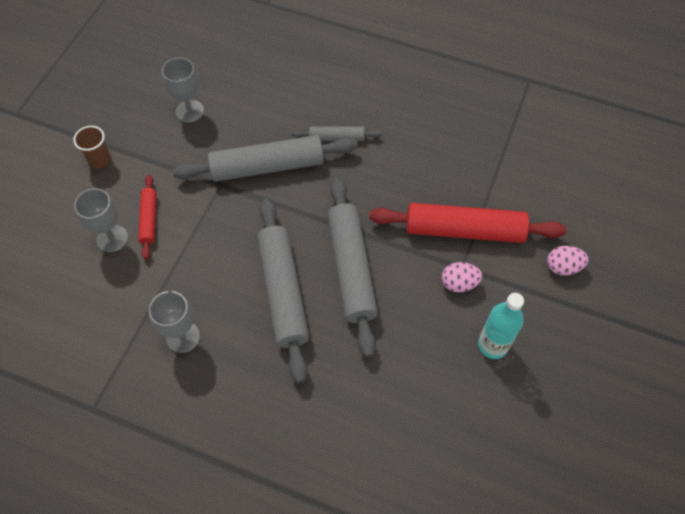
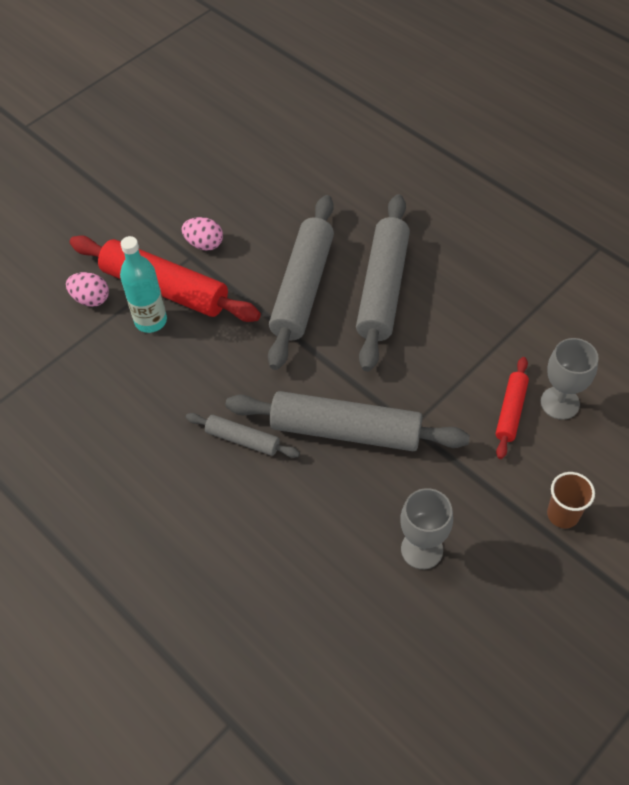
camera: 155 degrees left, 5 degrees down
(183, 337) = (499, 280): grey goblet -> none
(492, 345) = (208, 189): turquoise bottle -> turquoise bottle (151, 321)
(563, 267) = (96, 227): pink egg -> pink egg (91, 299)

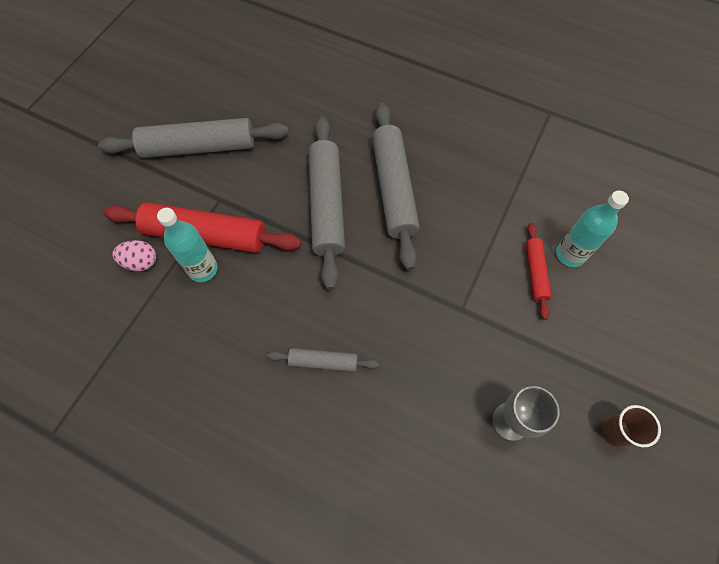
camera: 20 degrees left, 10 degrees up
(204, 244) = (227, 184): pink egg -> none
(345, 430) = (408, 328): grey rolling pin -> grey rolling pin (199, 147)
(560, 403) = (570, 254): grey goblet -> turquoise bottle
(563, 514) = (609, 354): brown cup -> brown cup (616, 431)

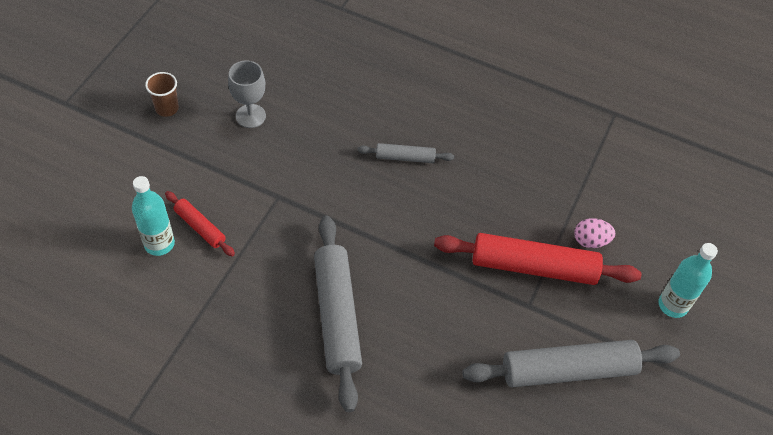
camera: 175 degrees right, 10 degrees down
(203, 269) = (528, 233): turquoise bottle -> turquoise bottle (672, 305)
(326, 205) = (411, 297): grey rolling pin -> none
(535, 272) = (200, 227): red rolling pin -> red rolling pin turned 45 degrees counterclockwise

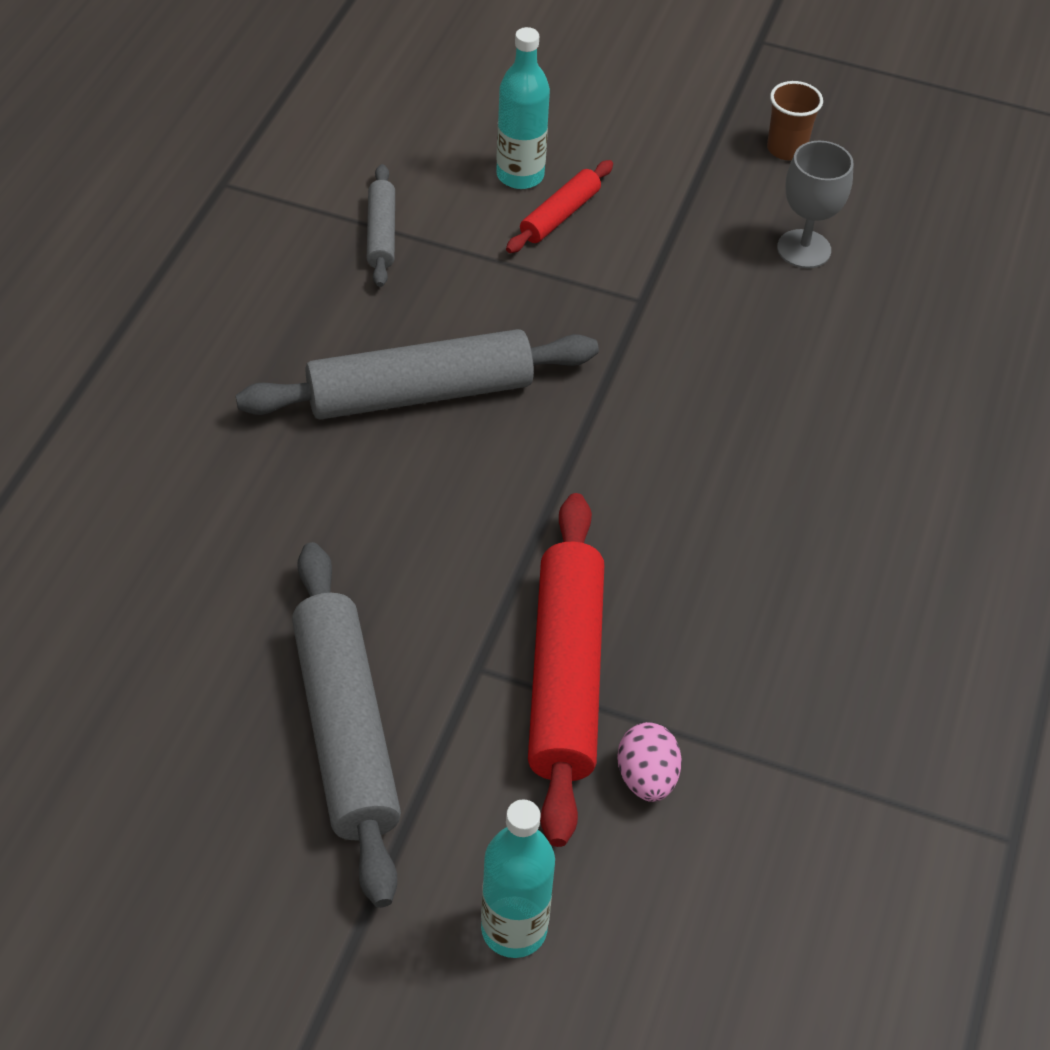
camera: 85 degrees right, 5 degrees down
(405, 157) = (775, 466): grey rolling pin -> grey rolling pin (381, 234)

